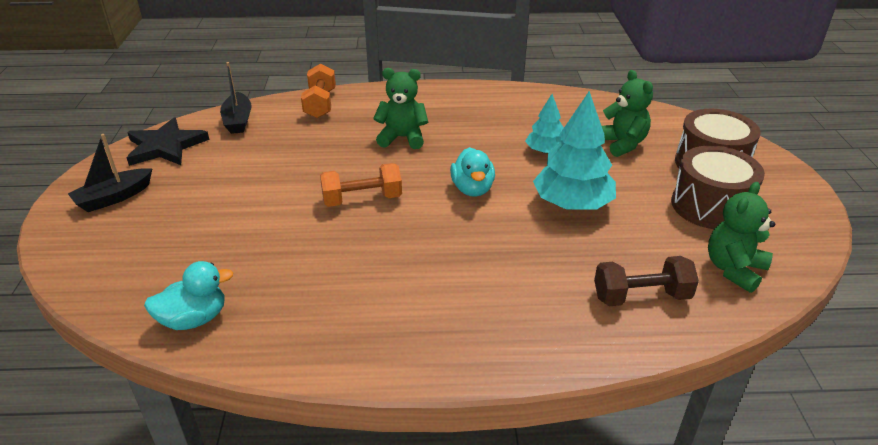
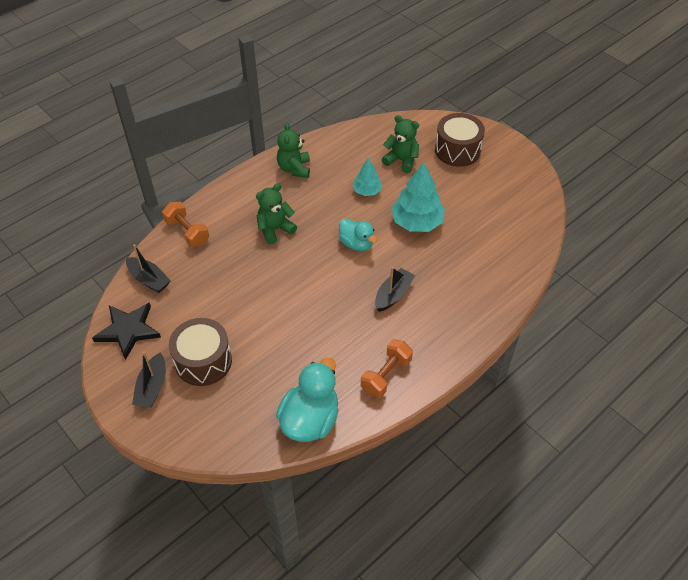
camera: 40 degrees left, 15 degrees up
(194, 319) = (310, 420): turquoise duck -> turquoise duck, size x1.59
(362, 199) = (305, 290): orange dumbbell -> orange dumbbell (386, 375)
(453, 256) = (393, 295): none -> black boat
(641, 297) = (497, 261): brown dumbbell -> none
(710, 206) = (480, 182): brown drum -> brown drum (203, 361)
(733, 269) = (521, 218): green teddy bear -> green teddy bear (294, 169)

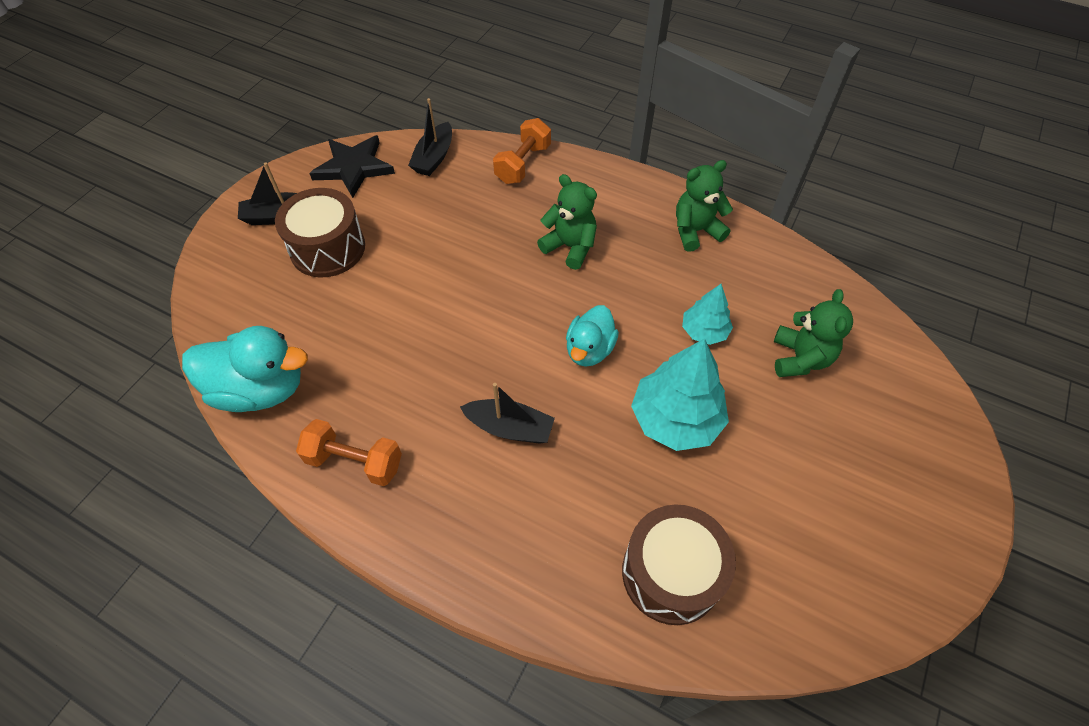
camera: 70 degrees right, 5 degrees up
(457, 150) = (882, 437): brown drum -> brown drum (671, 573)

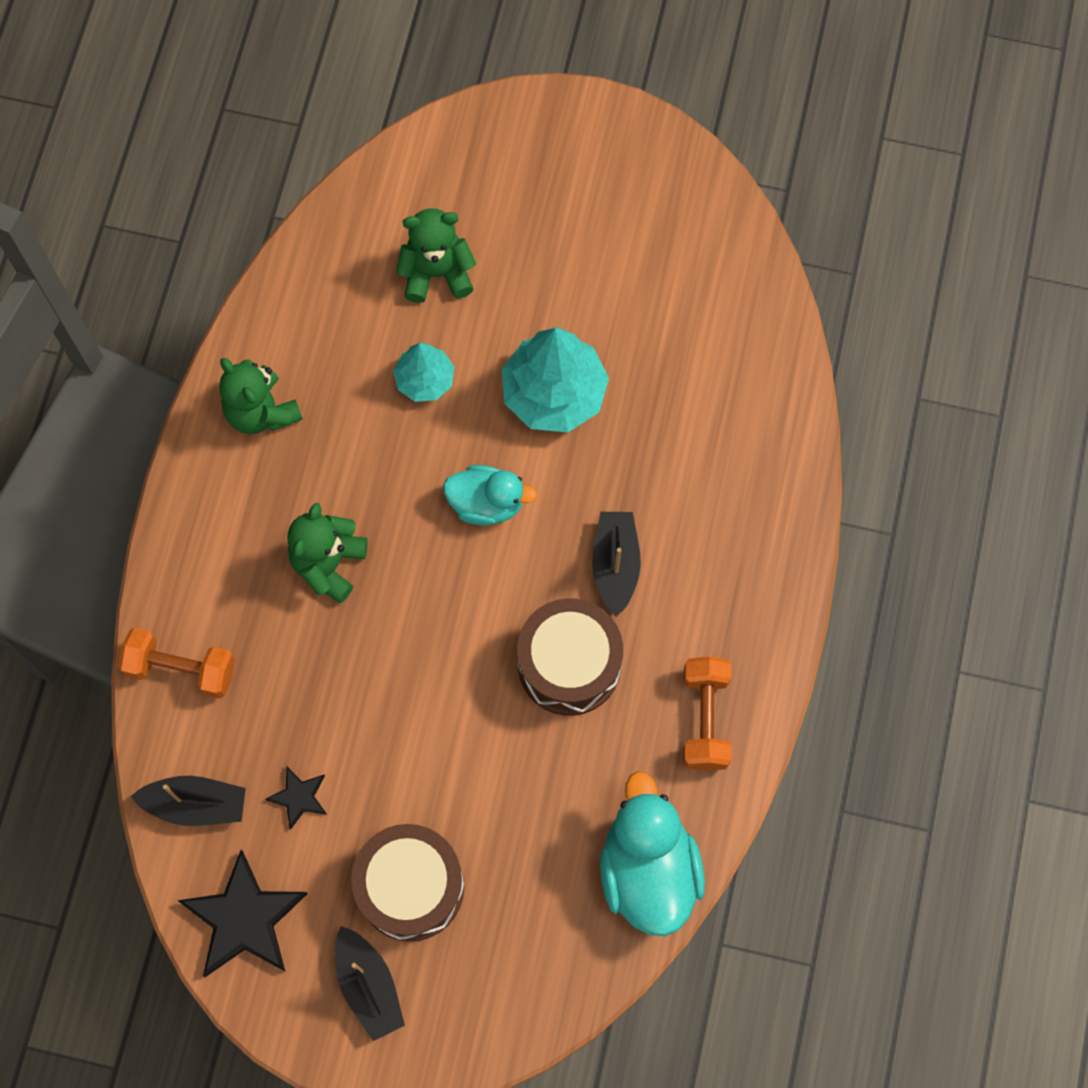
camera: 105 degrees left, 15 degrees up
(415, 204) = (299, 797): none -> black star
(671, 573) = (726, 371): brown drum -> brown drum (569, 665)

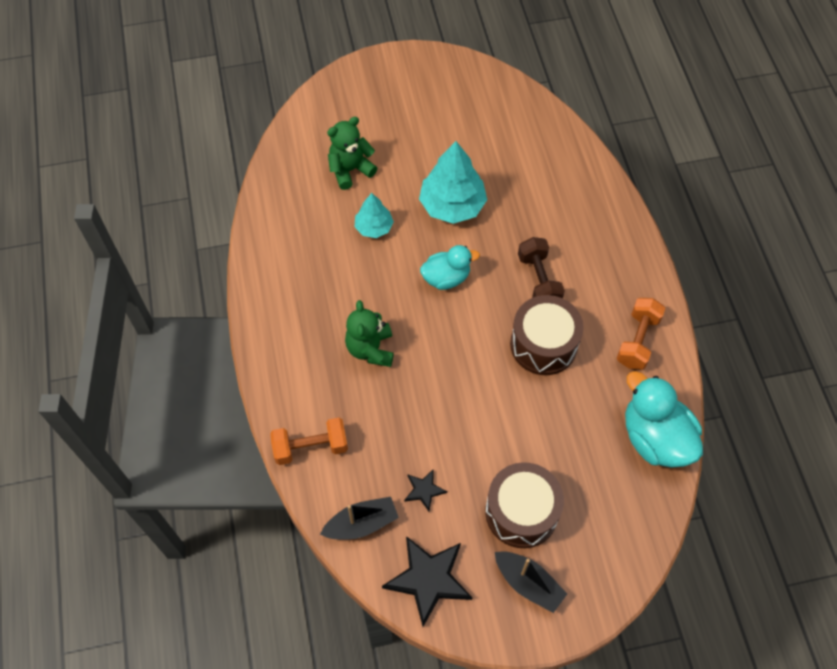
camera: 25 degrees left, 10 degrees down
(261, 411) = (285, 282): green teddy bear -> none
(615, 565) = (539, 280): black boat -> brown dumbbell
(705, 719) = (637, 340): orange dumbbell -> orange dumbbell turned 45 degrees clockwise

